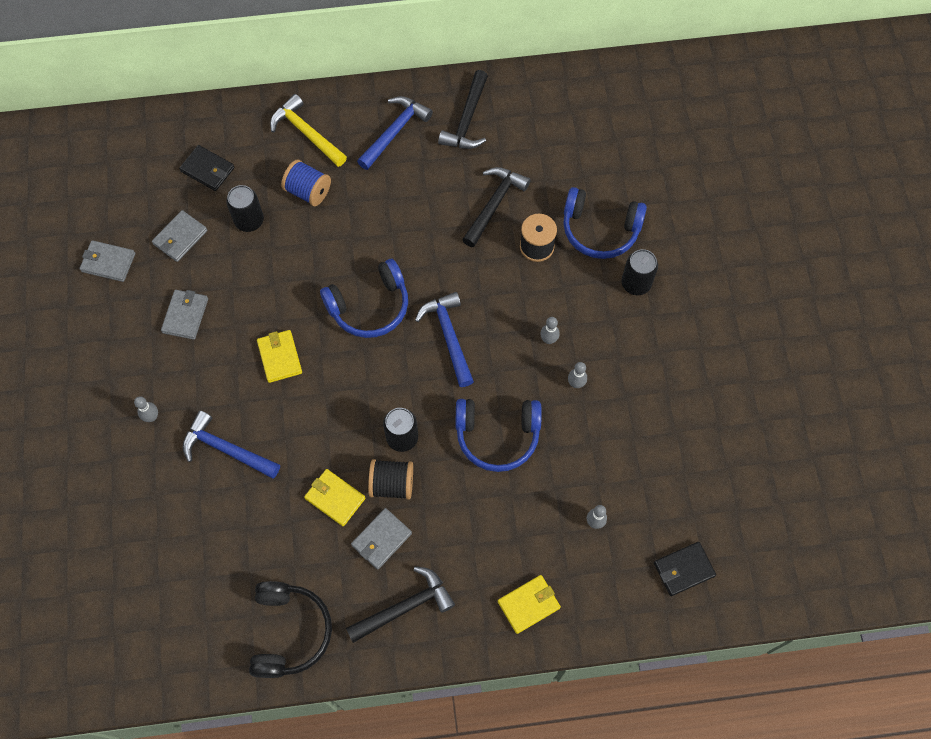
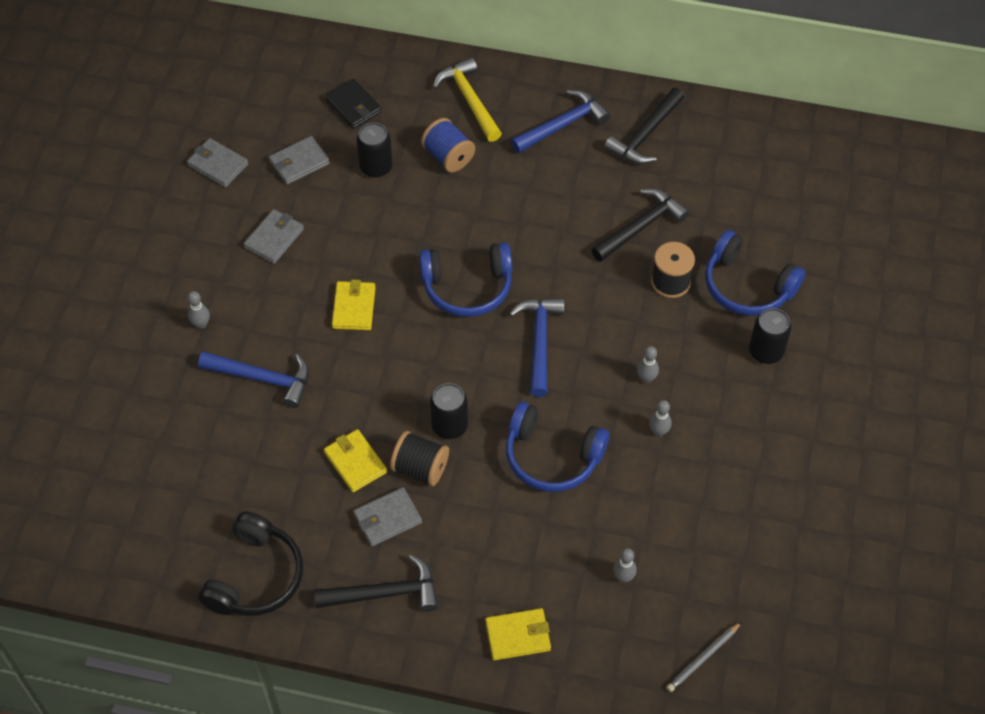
camera: 20 degrees right, 10 degrees down
(226, 449) = (263, 379): blue hammer -> blue hammer turned 150 degrees clockwise
(683, 569) = (703, 658): black wallet -> grey pencil

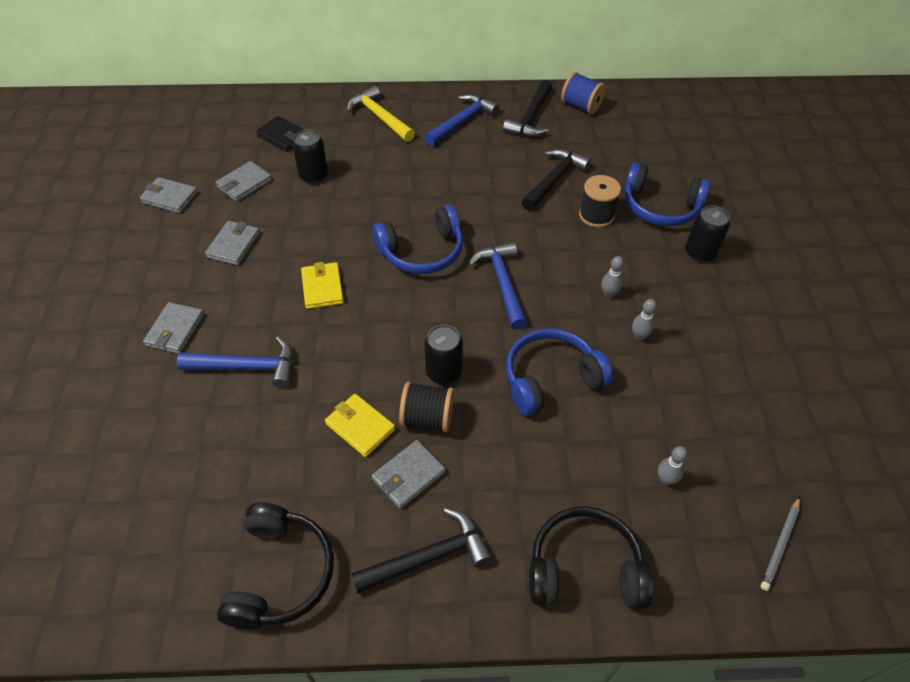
camera: 15 degrees left, 5 degrees down
(201, 324) = (175, 330): grey bowling pin -> grey wallet
(448, 156) = (374, 158): blue spool -> blue spool (581, 106)
(518, 635) = (584, 568): yellow wallet -> black headphones
(552, 456) = (551, 379): blue headphones -> blue headphones turned 150 degrees clockwise

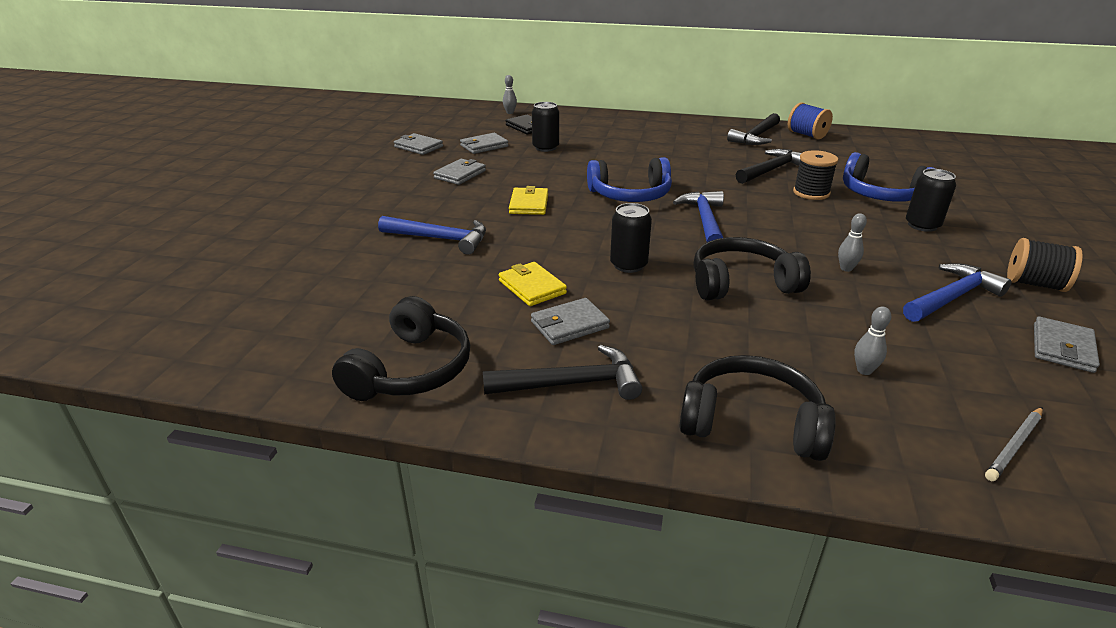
camera: 15 degrees right, 20 degrees down
(175, 330) = (387, 212): grey wallet -> grey wallet (1062, 348)
(379, 117) = (615, 125): yellow hammer -> none
(427, 418) = (602, 291): black spool -> black spool (1034, 284)
(462, 121) = (690, 133): blue hammer -> blue hammer (952, 297)
(551, 379) = (741, 283): blue headphones -> black headphones
(608, 294) = (816, 239): grey bowling pin -> grey bowling pin (510, 112)

